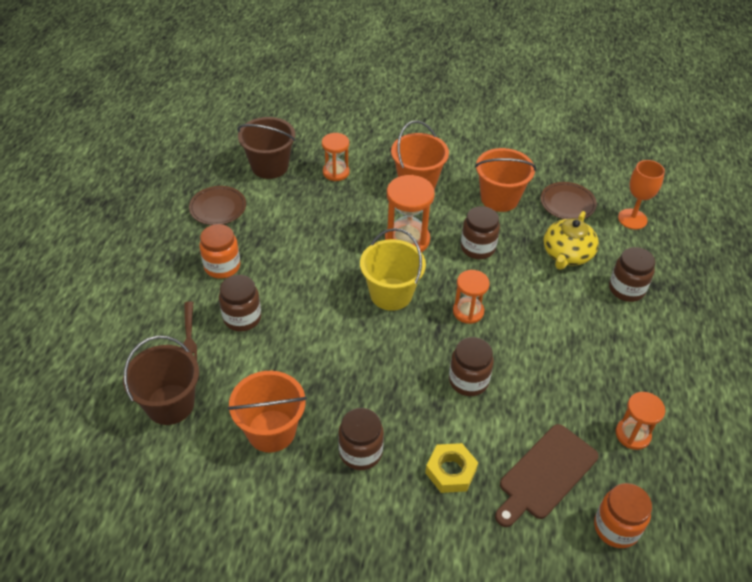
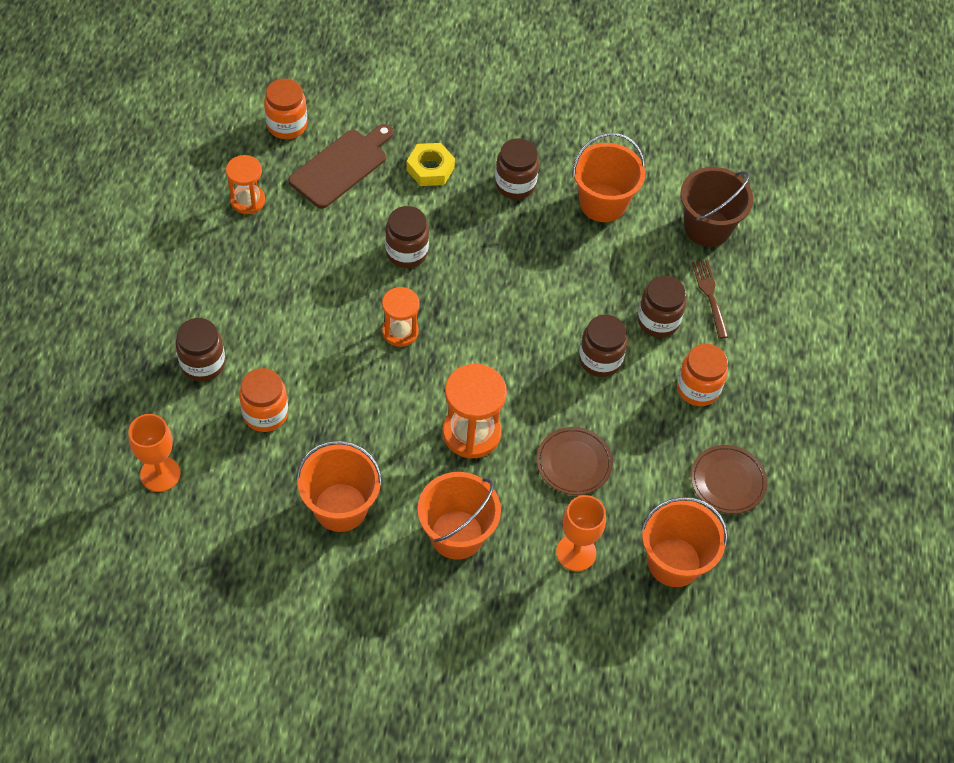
camera: 175 degrees right, 10 degrees up
(269, 166) = (674, 562): brown bucket -> orange bucket
(336, 172) = (576, 552): orange hourglass -> orange goblet
(391, 294) = (490, 353): yellow bucket -> none
(477, 248) = (380, 422): brown jar -> brown jar (600, 360)
(567, 203) = (245, 500): brown plate -> brown plate (574, 463)
(567, 254) = (265, 413): yellow teapot -> orange jar

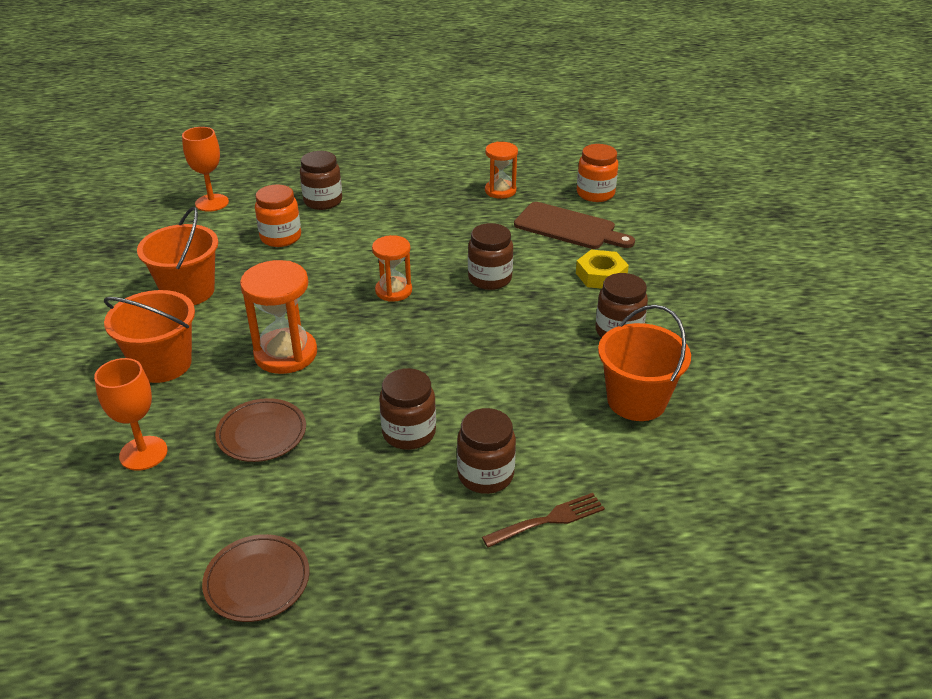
camera: 80 degrees right, 20 degrees down
(674, 562) = (132, 542): orange bucket -> none
(698, 388) = (395, 529): orange jar -> none
(707, 227) = (659, 501): brown bucket -> none

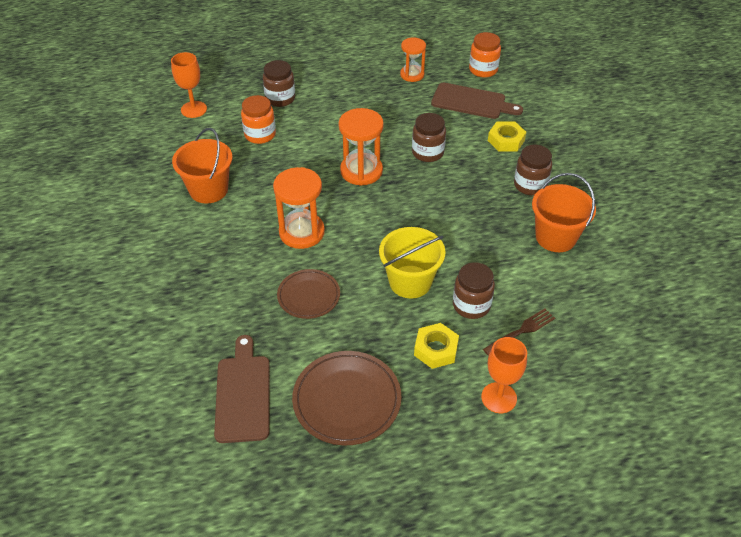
camera: 10 degrees left, 10 degrees up
(115, 550) = (243, 394): none -> brown cutting board
(143, 453) = (231, 322): orange goblet -> orange goblet (499, 398)
(162, 364) = (215, 252): orange bucket -> none
(257, 581) = (347, 400): brown plate -> brown plate, size x1.55
(393, 291) = (361, 171): orange hourglass -> orange hourglass, size x1.56
(409, 433) = (410, 282): brown jar -> yellow bucket
(413, 528) = (436, 349): none -> yellow nut

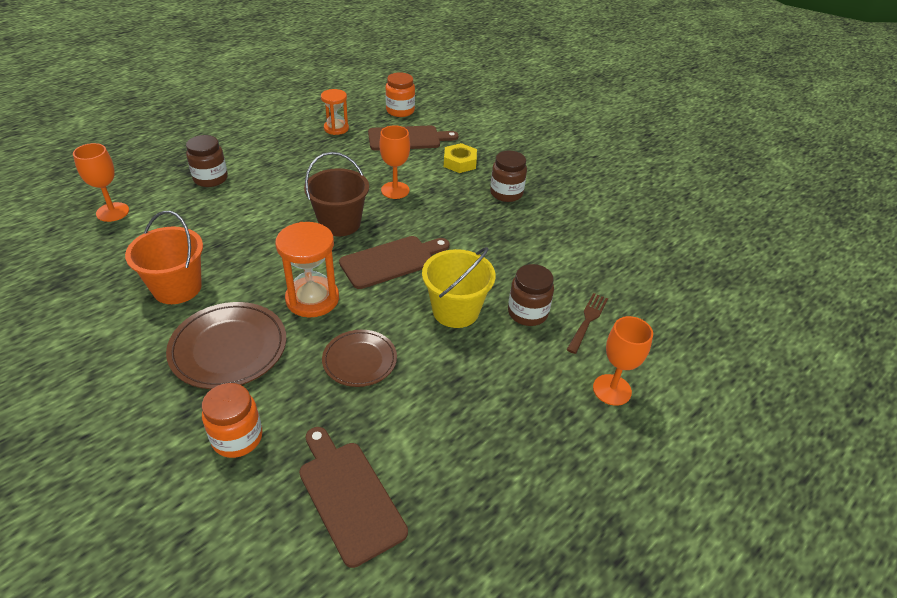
camera: 30 degrees left, 5 degrees down
(260, 135) = (207, 217): orange jar -> orange jar (237, 438)
(347, 400) = (469, 453): brown plate -> brown plate (229, 348)
(361, 171) = (340, 223): orange hourglass -> brown bucket
(384, 219) = (391, 261): none -> brown cutting board
(427, 152) = (395, 190): brown jar -> orange goblet
(436, 349) = (523, 366): yellow nut -> none
(555, 237) = (558, 230): orange bucket -> none

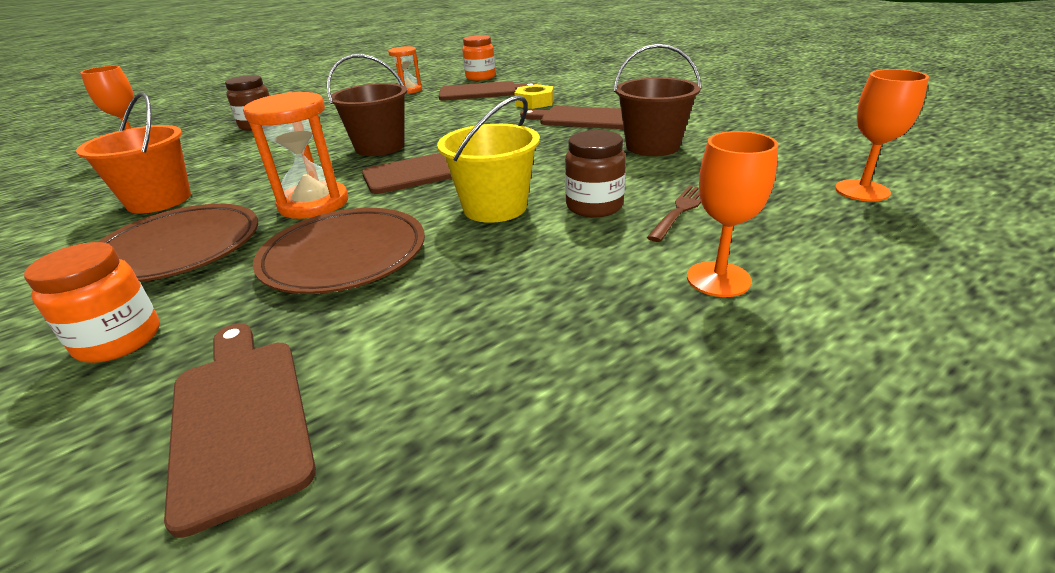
camera: 10 degrees right, 10 degrees down
(359, 360) = (344, 256): brown plate -> brown plate, size x1.55
(395, 190) = (454, 123): orange goblet -> orange goblet (862, 191)
(506, 193) = (584, 118): brown jar -> brown cutting board
(564, 239) = (652, 146): none -> brown bucket

